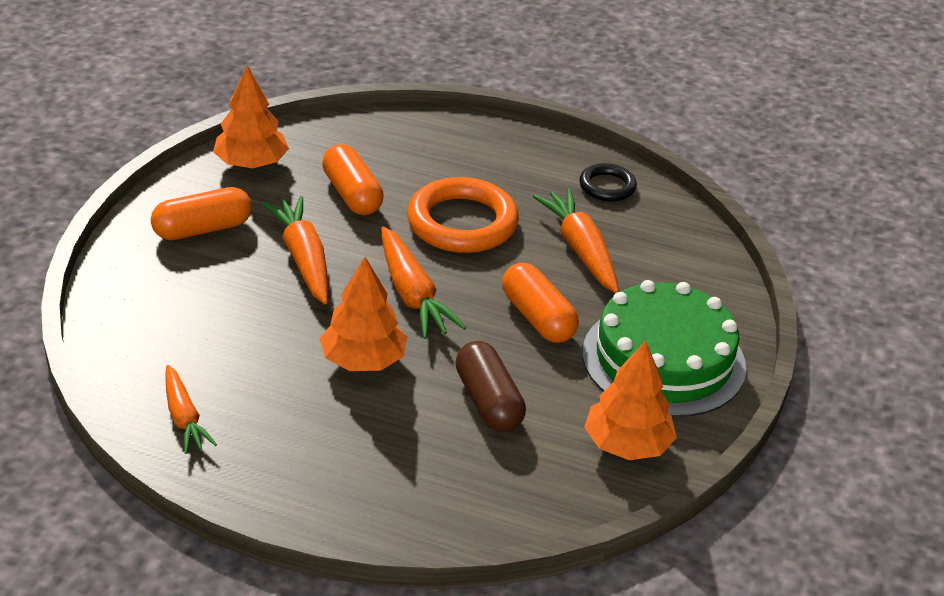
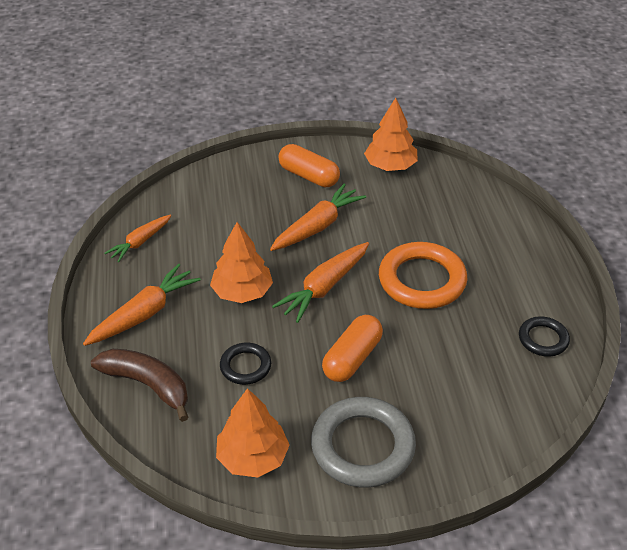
camera: 65 degrees right, 5 degrees up
(352, 194) = (402, 219): orange capsule -> none
(456, 495) = (147, 385): none -> brown banana
(488, 402) = (245, 366): brown capsule -> black ring
(580, 250) = (450, 352): orange carrot -> orange carrot (144, 314)
(663, 359) = (362, 446): green cake -> grey ring

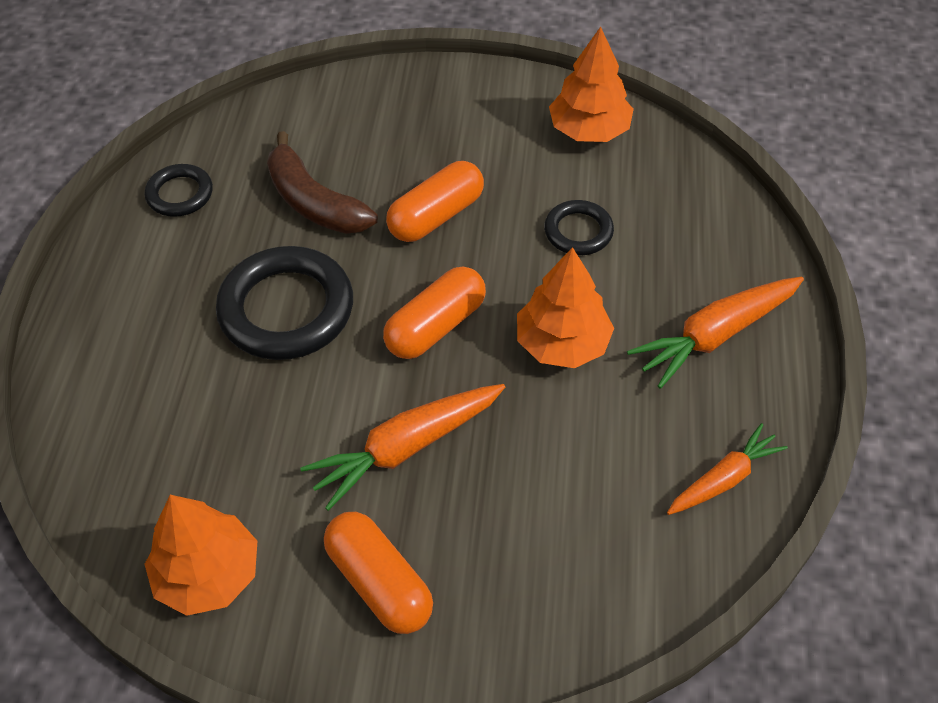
camera: 165 degrees left, 10 degrees up
(147, 385) = (710, 231): brown banana -> brown banana (314, 202)
(324, 287) = (436, 326): orange carrot -> orange capsule
(362, 446) = (463, 119): grey ring -> none
(422, 280) = (286, 309): orange ring -> black ring

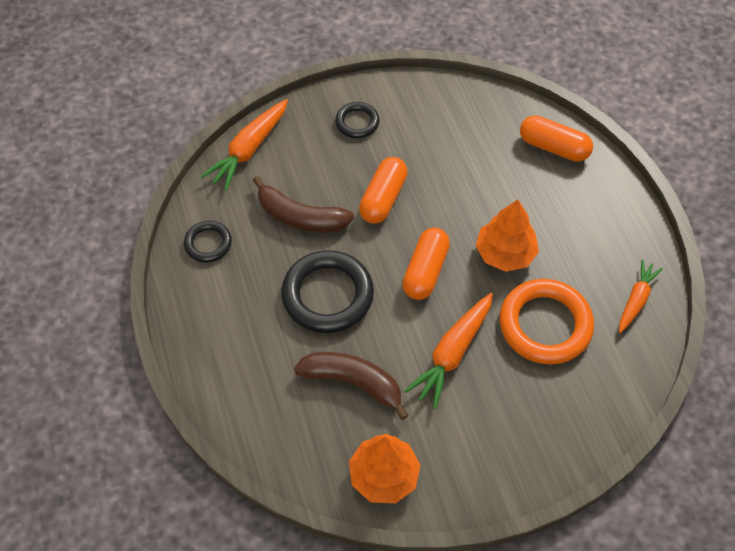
camera: 25 degrees left, 5 degrees up
(247, 432) = (353, 382): none -> brown banana
(379, 583) = (484, 438): orange capsule -> orange capsule (553, 147)
(563, 461) = (545, 325): none -> orange ring
(578, 231) = (475, 177): black ring -> black ring (357, 122)
(589, 130) = (443, 105): orange tree -> none
(715, 336) = (588, 215): orange carrot -> orange carrot (249, 150)

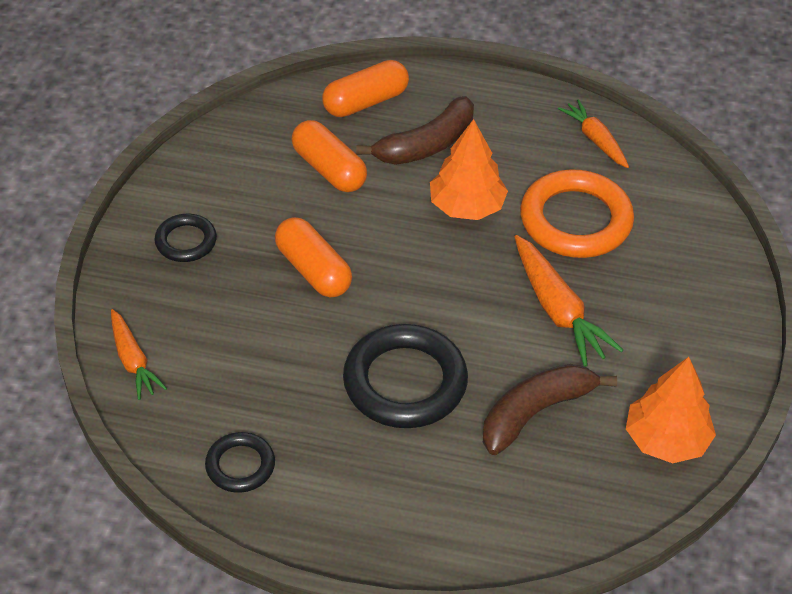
camera: 60 degrees left, 10 degrees down
(249, 150) = (133, 360): orange carrot -> orange carrot, size x0.65
(300, 217) = (276, 357): brown banana -> brown banana (426, 145)
(425, 271) = (439, 281): orange capsule -> orange capsule (329, 169)

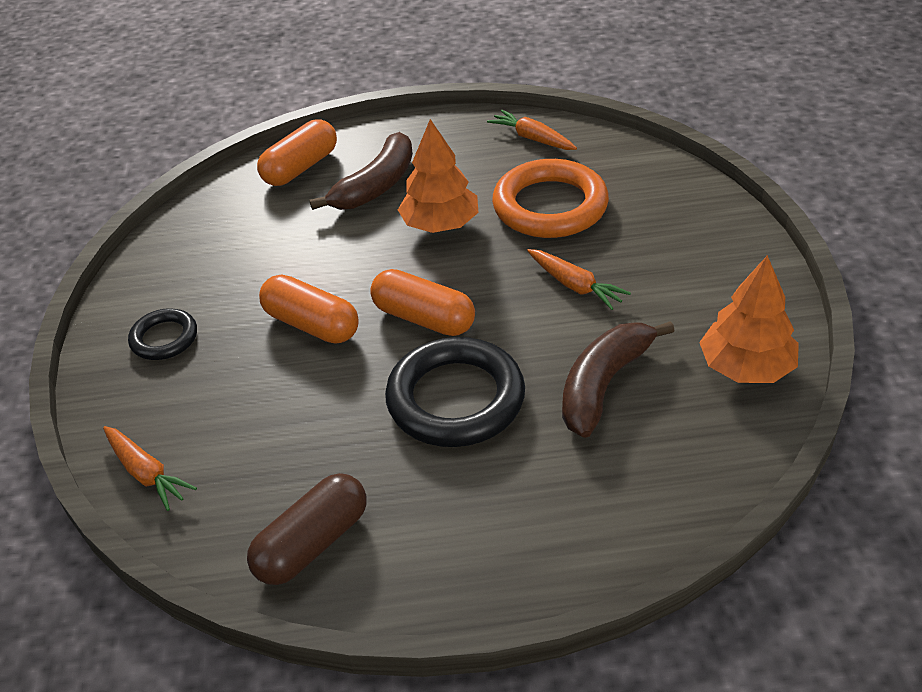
camera: 15 degrees left, 5 degrees down
(240, 465) = (312, 543): black ring -> brown capsule
(329, 169) = (289, 232): orange capsule -> orange capsule (424, 318)
(558, 310) = (575, 285): orange carrot -> orange carrot, size x0.65

